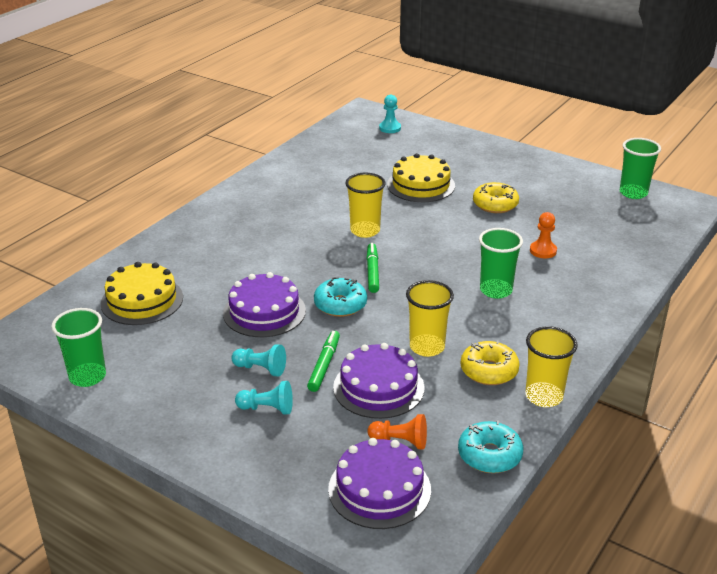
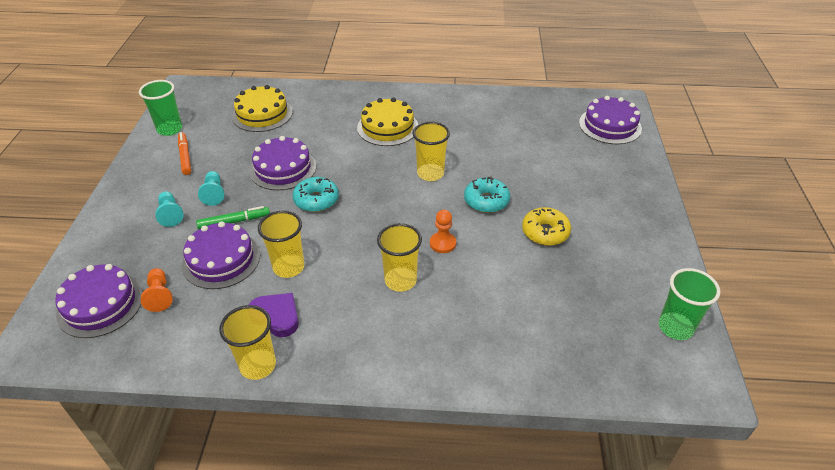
camera: 60 degrees right, 10 degrees up
(163, 376) = (185, 156): none -> orange marker
(372, 272) = (374, 199): green marker -> none
(390, 128) = (610, 125): turquoise pawn -> purple cake
(421, 185) = (532, 177): yellow cake -> yellow cake (387, 127)
(489, 371) = (276, 316): yellow donut -> purple heart
(489, 455) = (162, 355): turquoise donut -> turquoise donut (486, 201)
(496, 290) = (400, 280): green cup -> yellow cup
(543, 251) = (493, 291): orange pawn -> orange pawn (442, 243)

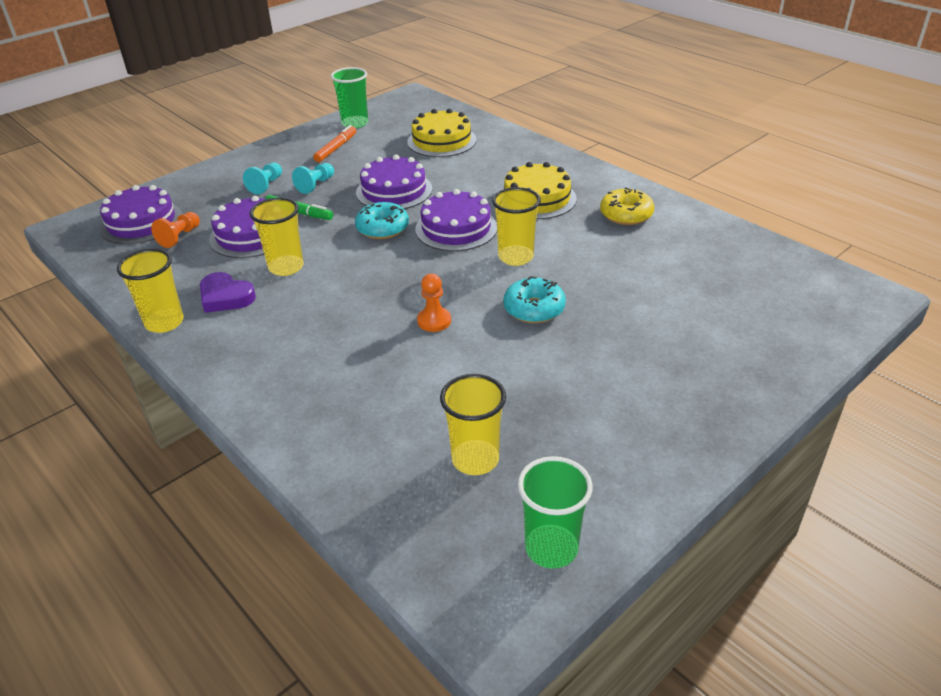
camera: 45 degrees right, 5 degrees down
(276, 316) = (225, 297): purple heart -> purple heart turned 135 degrees clockwise
(400, 280) = (352, 328): yellow cup -> yellow cup (475, 459)
(545, 232) = (551, 370): yellow donut -> yellow donut (626, 215)
(610, 125) = (808, 311): purple cake -> purple cake (456, 228)

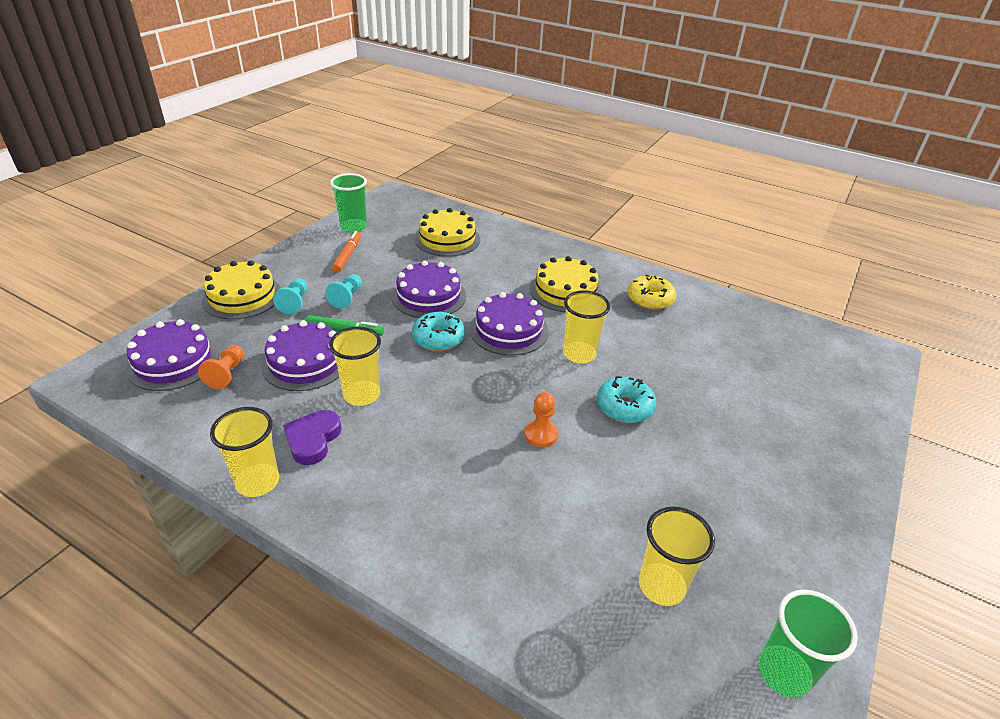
camera: 20 degrees left, 0 degrees up
(223, 176) = (242, 296): none -> yellow cake
(225, 297) = (313, 439): purple heart -> purple heart turned 90 degrees clockwise

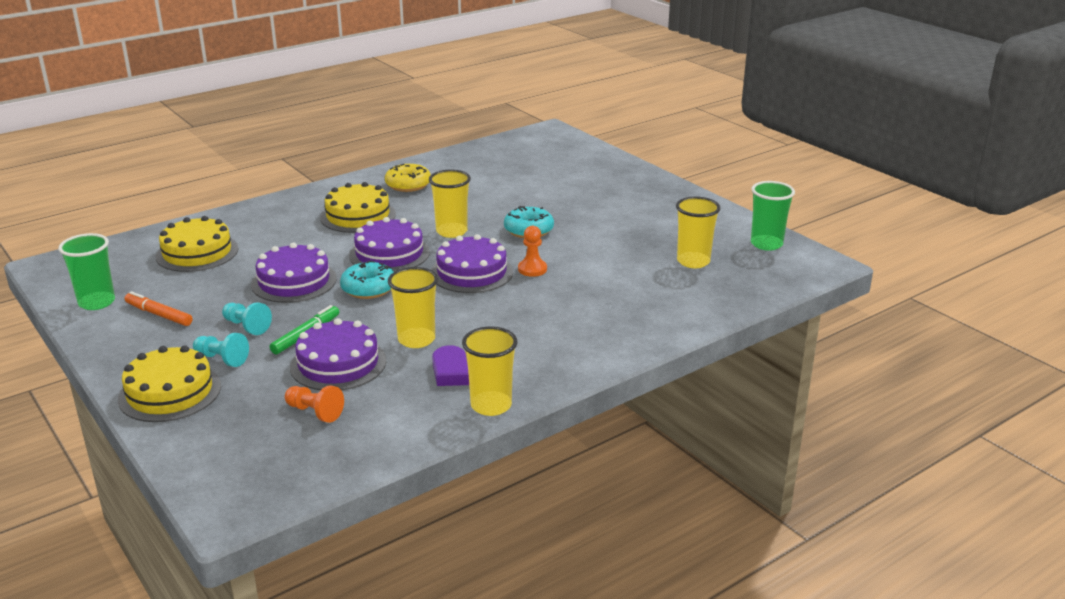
camera: 65 degrees left, 10 degrees down
(173, 361) = (258, 446): purple cake -> purple cake (471, 272)

